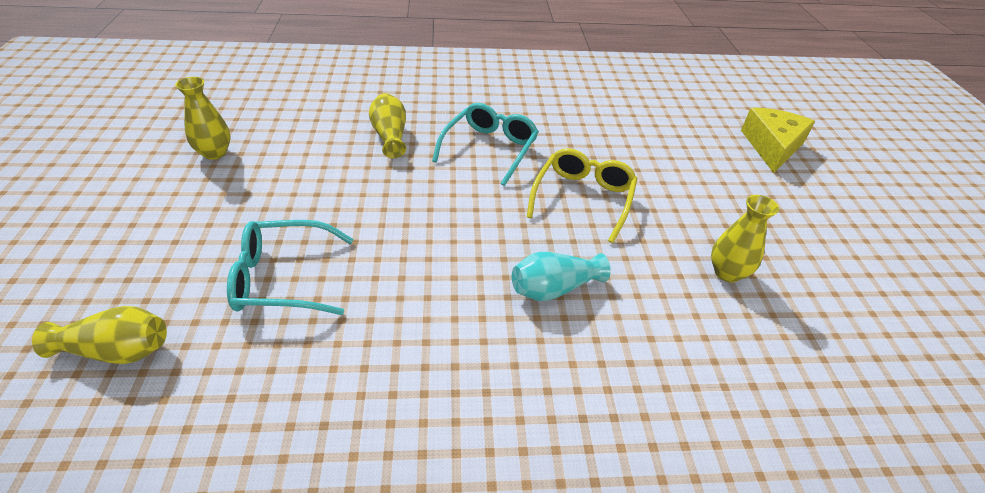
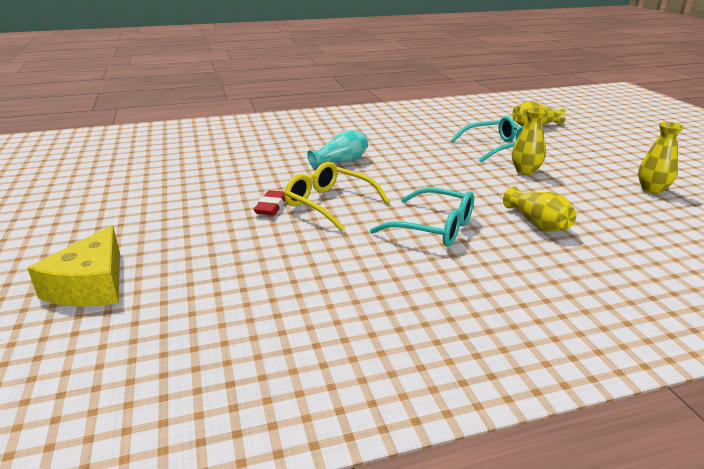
camera: 170 degrees right, 15 degrees down
(489, 149) = (433, 227): turquoise glasses -> turquoise glasses turned 75 degrees counterclockwise
(583, 199) = (329, 204): yellow glasses -> yellow glasses turned 120 degrees clockwise
(648, 207) = (271, 206): none -> red eraser
(727, 273) = (220, 180): yellow vase -> yellow vase (525, 171)

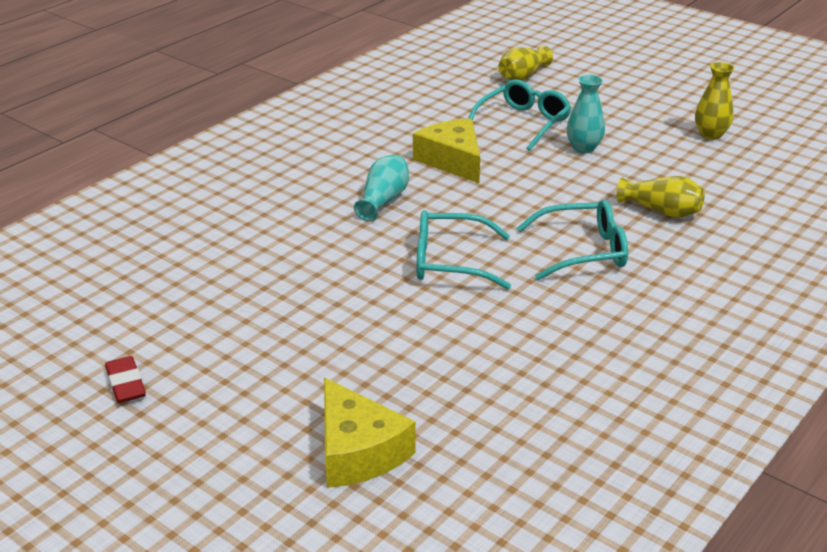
camera: 35 degrees left, 5 degrees up
(271, 206) = (396, 288): red eraser -> red eraser (126, 384)
(329, 204) = (451, 262): yellow glasses -> turquoise glasses
(417, 154) = (452, 160): none -> yellow cheese
(525, 171) = (583, 148): yellow vase -> turquoise vase

